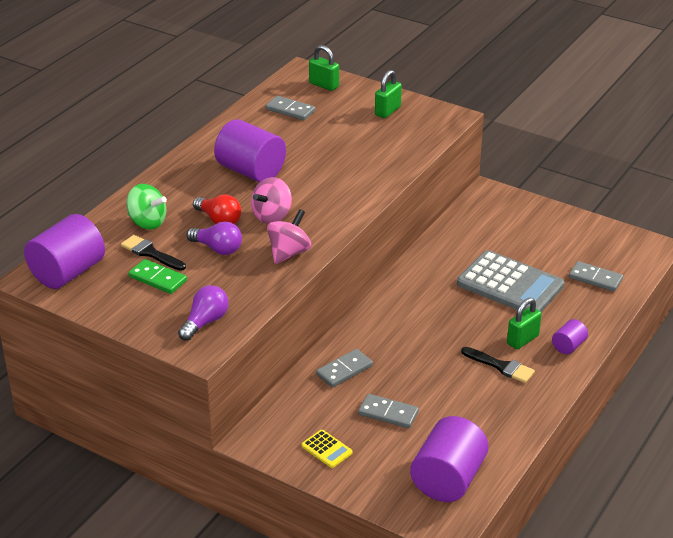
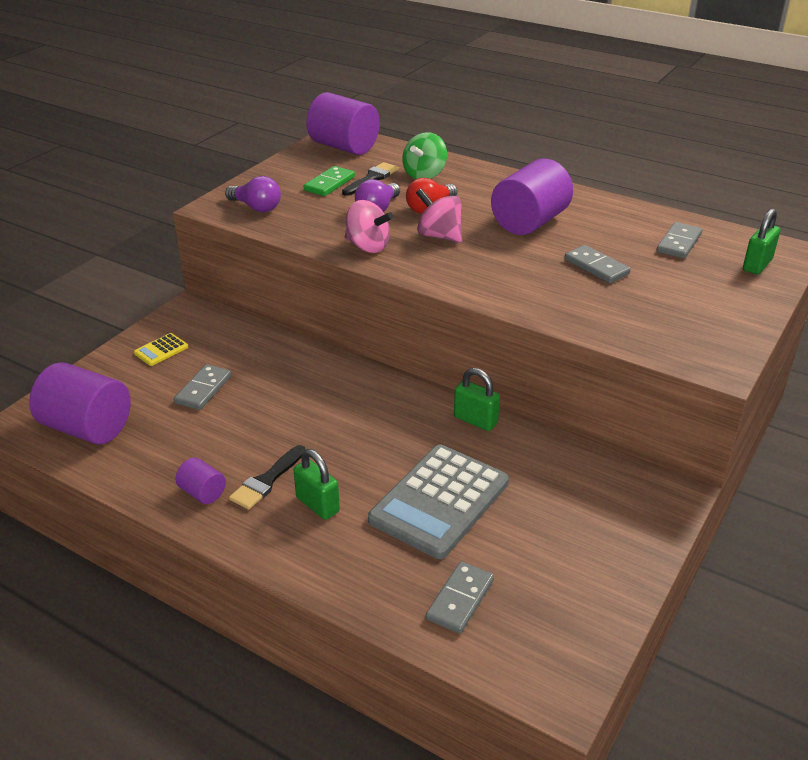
camera: 90 degrees right, 0 degrees up
(344, 370) = (280, 361): grey domino -> grey domino (596, 267)
(387, 111) = (709, 312): green padlock -> green padlock (475, 420)
(568, 346) = (299, 550): purple cylinder -> purple cylinder (202, 493)

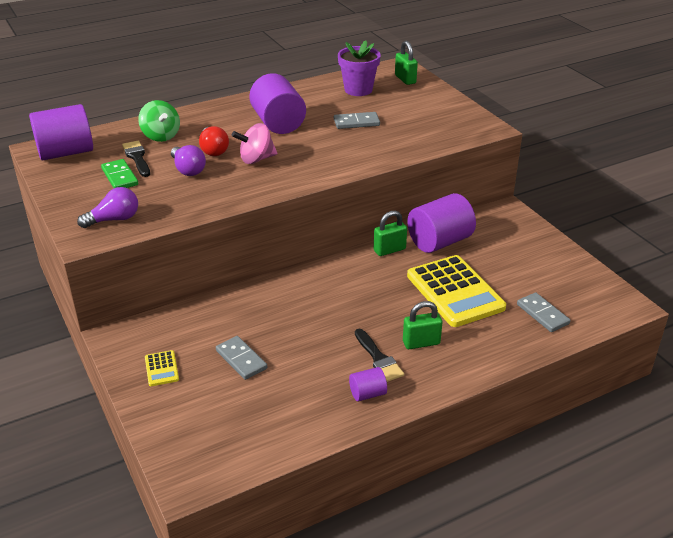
camera: 60 degrees left, 0 degrees up
(87, 428) = (232, 439): purple cylinder -> purple cylinder (439, 241)
(368, 246) = (237, 190): pink spinning top -> none
(439, 501) = (455, 292): grey calculator -> yellow calculator
(678, 243) = (358, 90): grey domino -> purple flower pot

